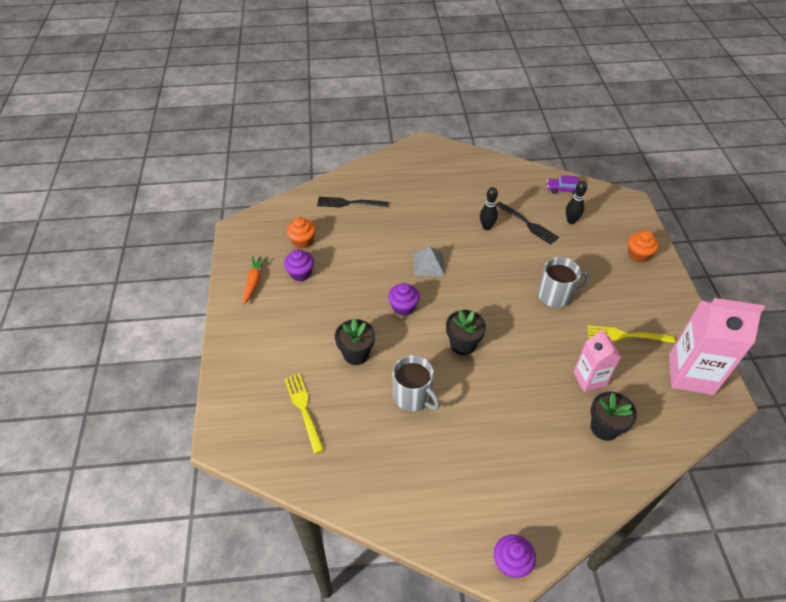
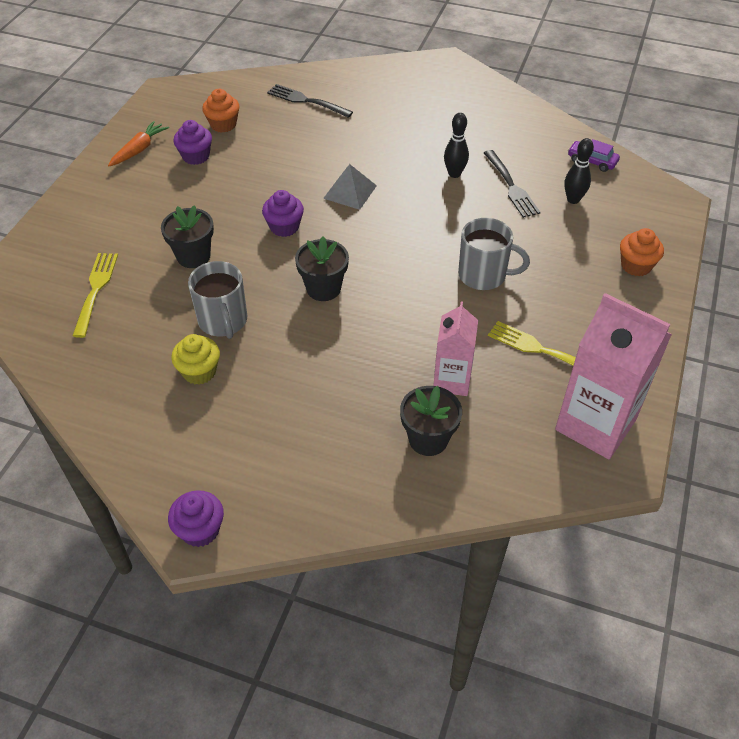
camera: 25 degrees right, 0 degrees up
(424, 442) = (199, 371): none -> yellow cupcake

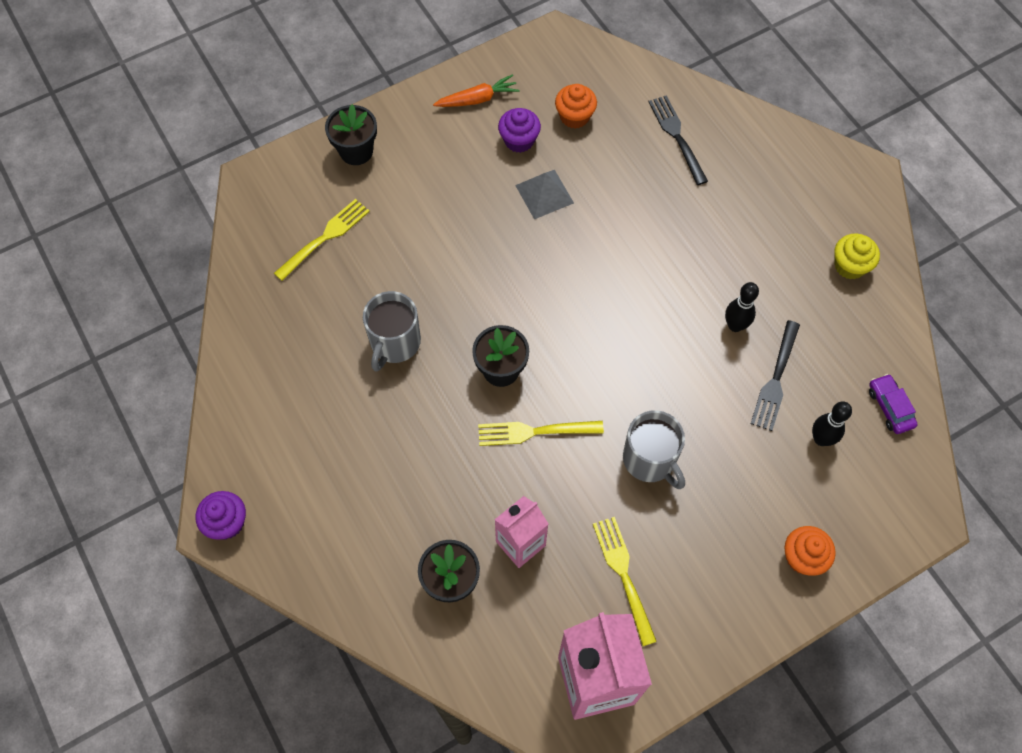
camera: 40 degrees right, 15 degrees up
(193, 256) = (426, 256): black flower pot -> black flower pot (356, 151)
(199, 371) = (337, 380): yellow cupcake -> yellow cupcake (850, 266)
(284, 227) = (526, 278): purple cupcake -> none
(350, 192) = (618, 278): grey pyramid -> grey pyramid (544, 194)
(388, 308) = (535, 431): none -> yellow fork

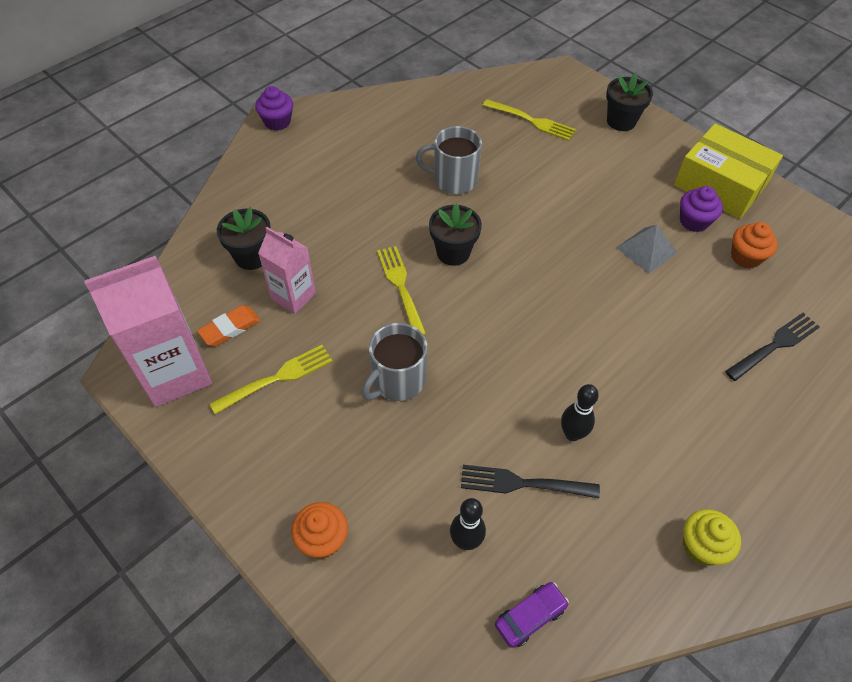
camera: 75 degrees right, 10 degrees down
(477, 99) = (720, 185): orange carrot -> yellow box
(548, 616) = (230, 328): none -> orange eraser

